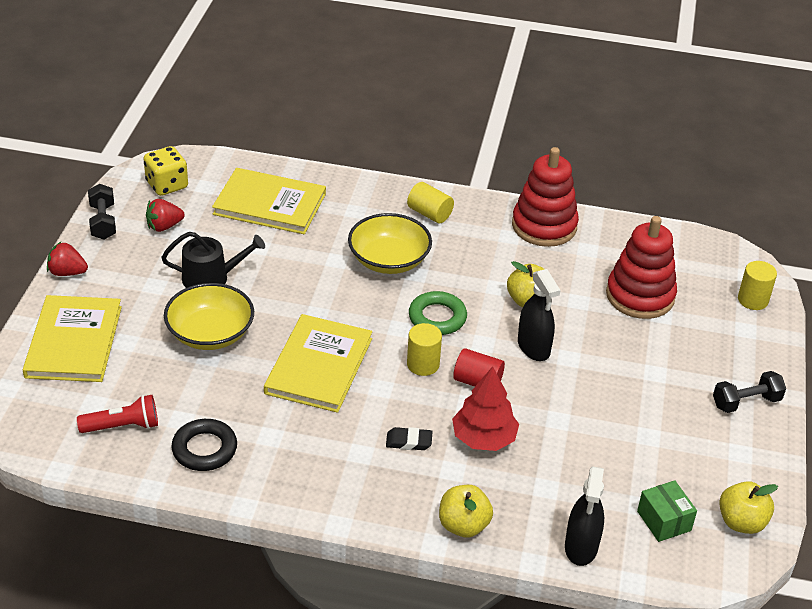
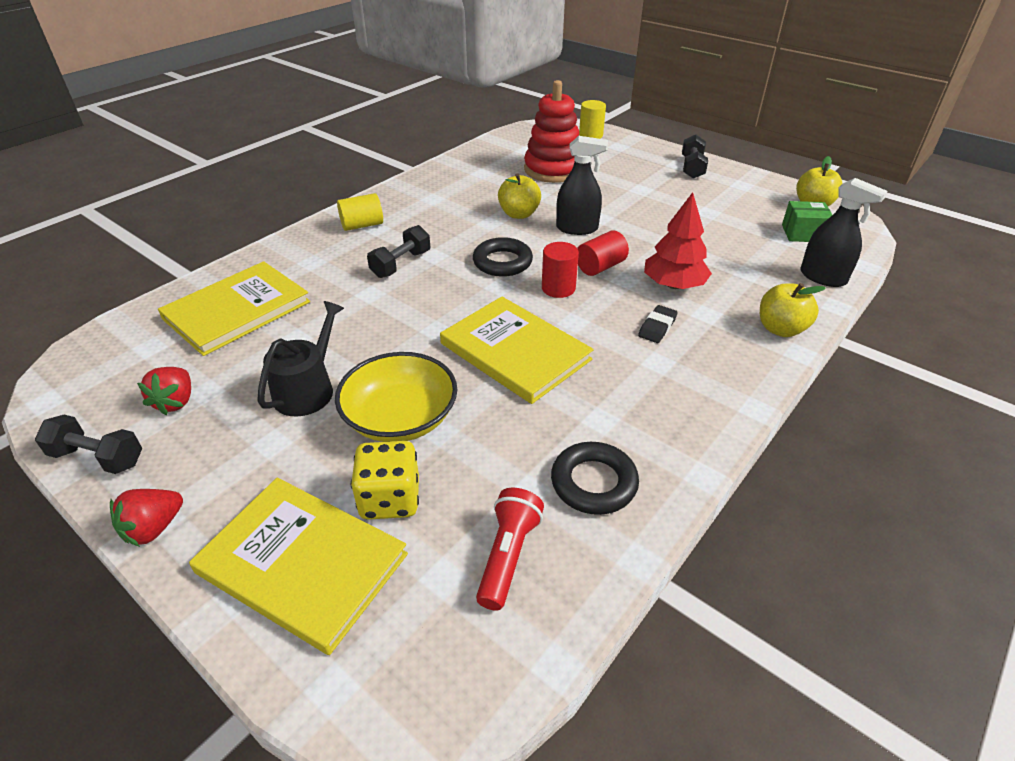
camera: 60 degrees left, 0 degrees up
(167, 185) = (106, 377): yellow dice -> yellow dice (390, 499)
(389, 260) = (401, 264): yellow bowl -> black dumbbell
(423, 364) = (558, 288): yellow cylinder -> red cylinder
(437, 317) = (502, 262): green ring -> black ring
(544, 226) = (436, 181): red stacking toy -> none

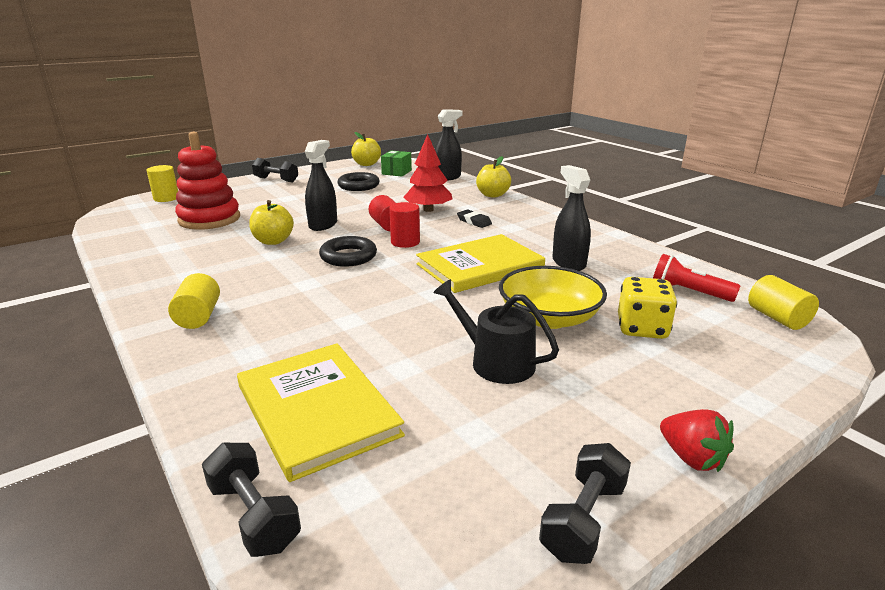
camera: 75 degrees left, 15 degrees down
(176, 402) = (489, 455): red strawberry -> none
(302, 563) = (714, 370): yellow book -> none
(401, 264) = (308, 300): black dumbbell -> black dumbbell (254, 515)
(451, 664) = (777, 318): none -> yellow cylinder
(559, 425) = (568, 263): none -> black spray bottle
(593, 483) = (623, 260): black ring -> black ring (358, 186)

